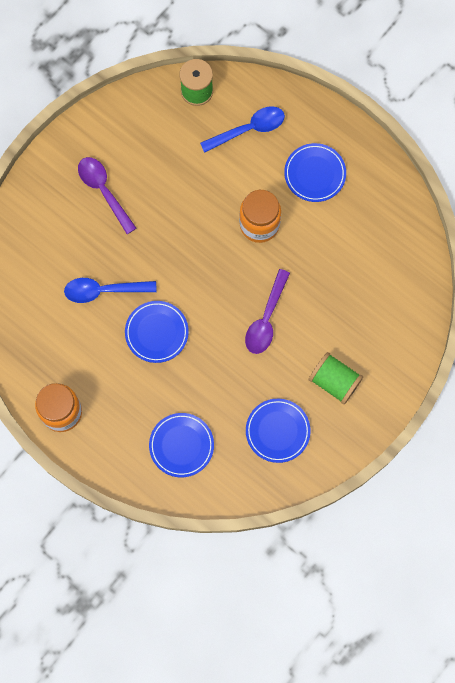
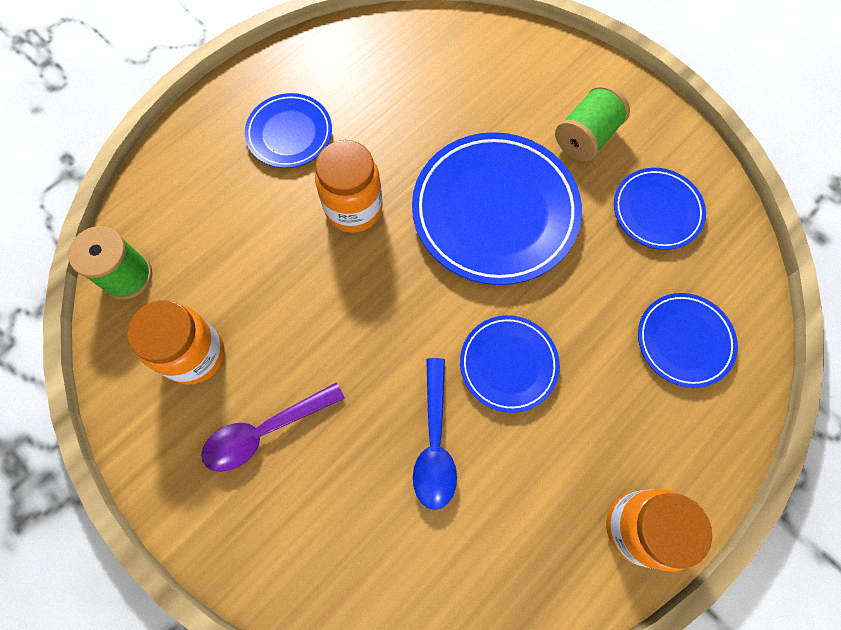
camera: 85 degrees left, 5 degrees down
(148, 142) = (195, 355): none -> orange jar
(249, 129) = (205, 210): blue spoon -> none
(266, 319) = (495, 211): purple spoon -> blue plate

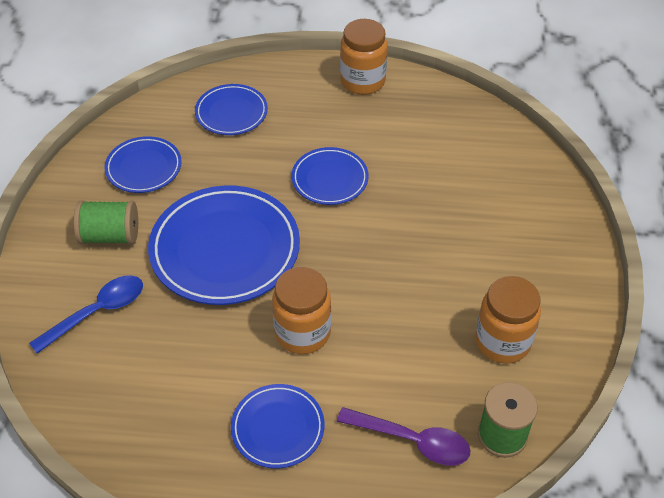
camera: 130 degrees left, 20 degrees down
(265, 431) = (500, 265): purple spoon -> purple spoon (412, 441)
(435, 443) = (413, 183): blue spoon -> blue spoon (97, 312)

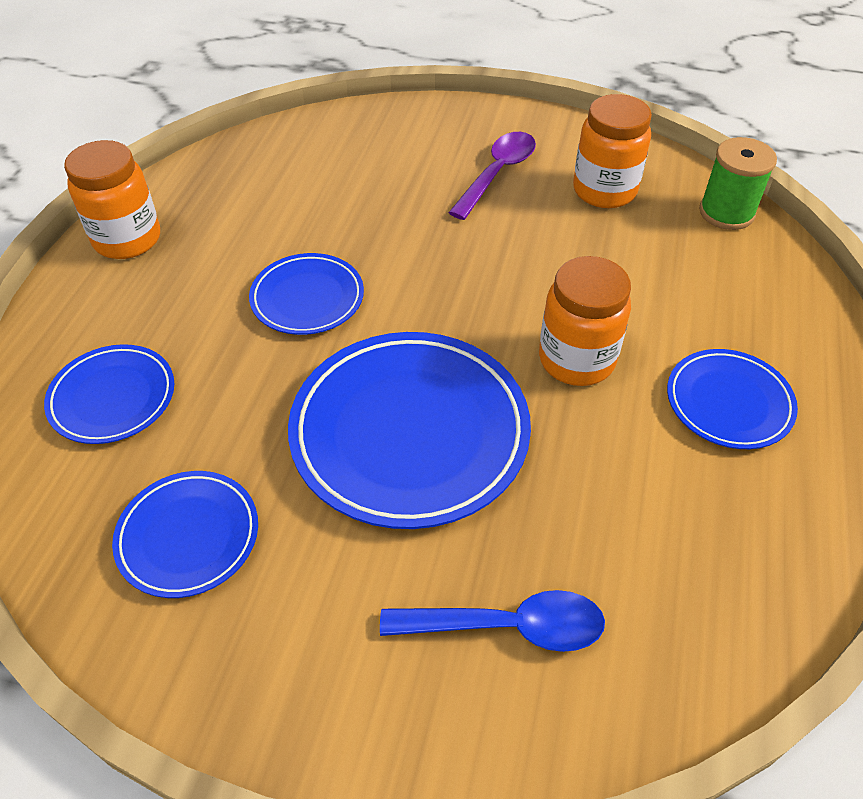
camera: 80 degrees left, 0 degrees up
(97, 312) = (507, 626): blue spoon -> blue spoon turned 120 degrees clockwise
(110, 236) = (337, 599): green spool -> none
(412, 441) = (738, 281): purple spoon -> purple spoon (497, 173)

